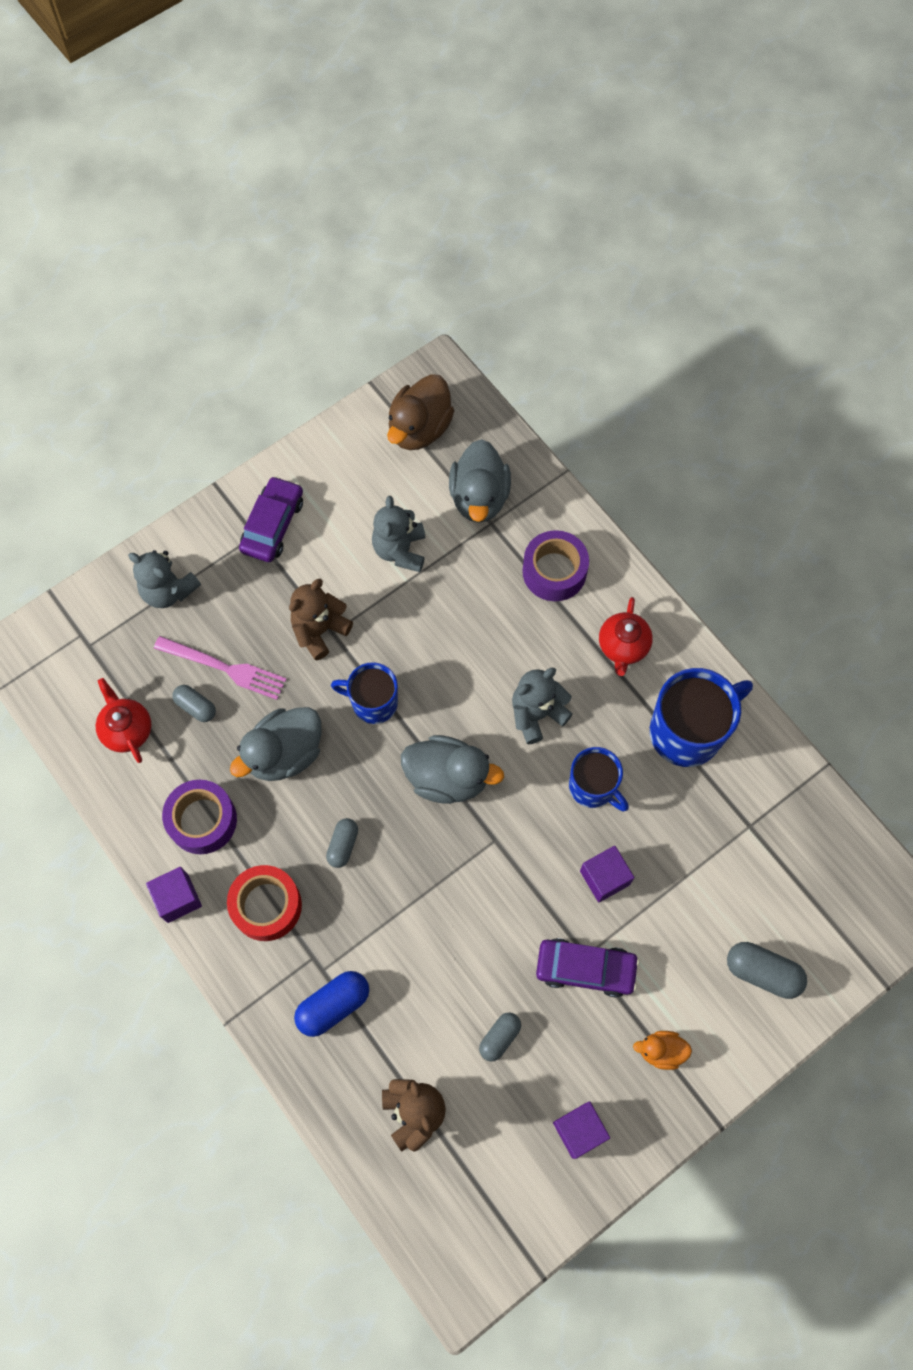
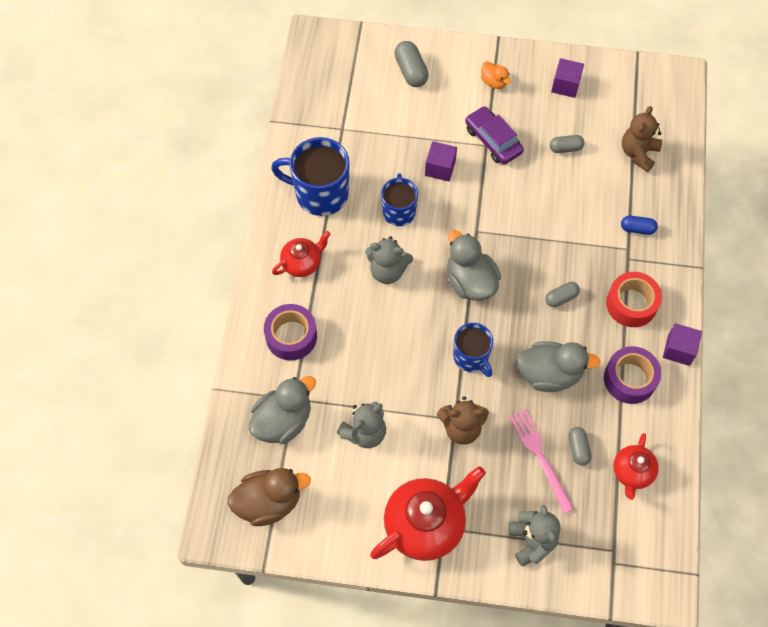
camera: 135 degrees left, 5 degrees down
(273, 525) = (425, 524): purple car -> red teapot
(333, 1005) = (637, 229): blue capsule -> blue capsule, size x0.65

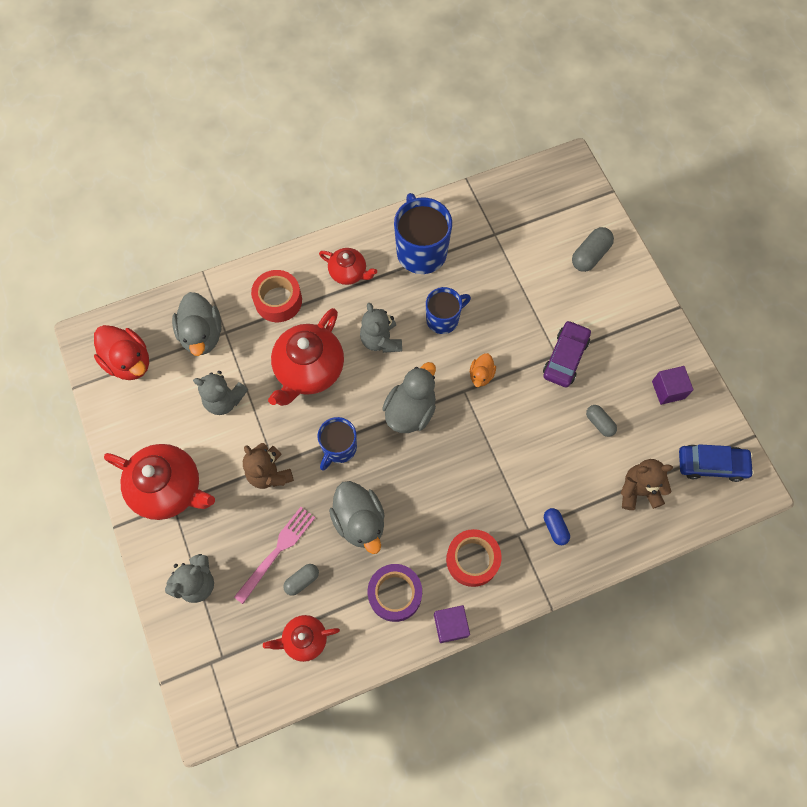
camera: 60 degrees right, 5 degrees up
(269, 502) = (129, 362): brown duck -> red duck
(283, 421) = (202, 335): grey duck -> grey duck turned 60 degrees clockwise
(291, 336) = (278, 300): purple tape -> red tape
(379, 344) = (309, 370): none -> red teapot
(440, 168) = (507, 329): purple cube -> none
(494, 82) = (627, 327): orange duck -> orange duck (481, 375)
(561, 298) = (441, 494): grey capsule -> none
(645, 92) = (711, 465): none -> blue car

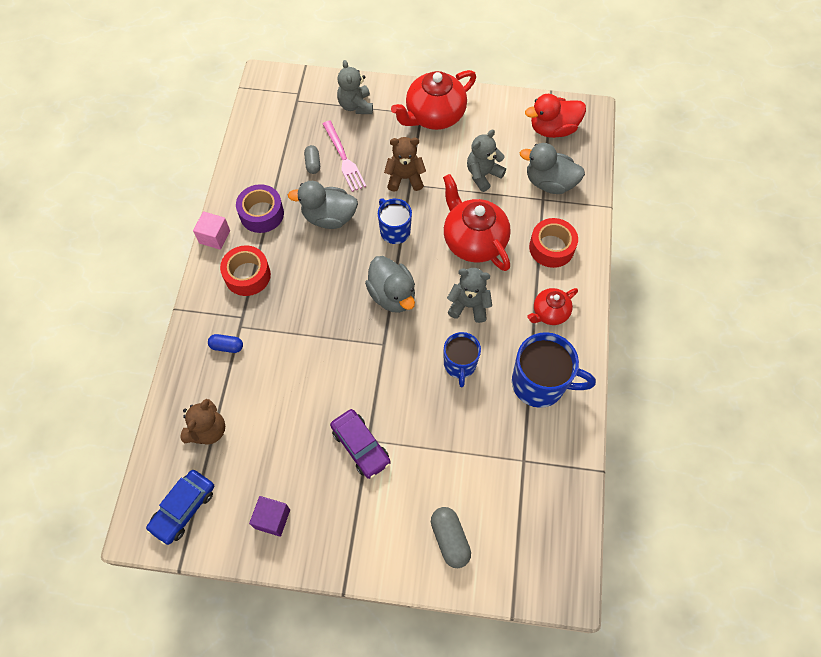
camera: 120 degrees right, 5 degrees down
(304, 639) = (273, 148): red teapot -> none
(450, 625) = (214, 237): purple cube -> pink cube
(481, 375) = (389, 366): orange duck -> none
(599, 423) = (284, 436): grey capsule -> none

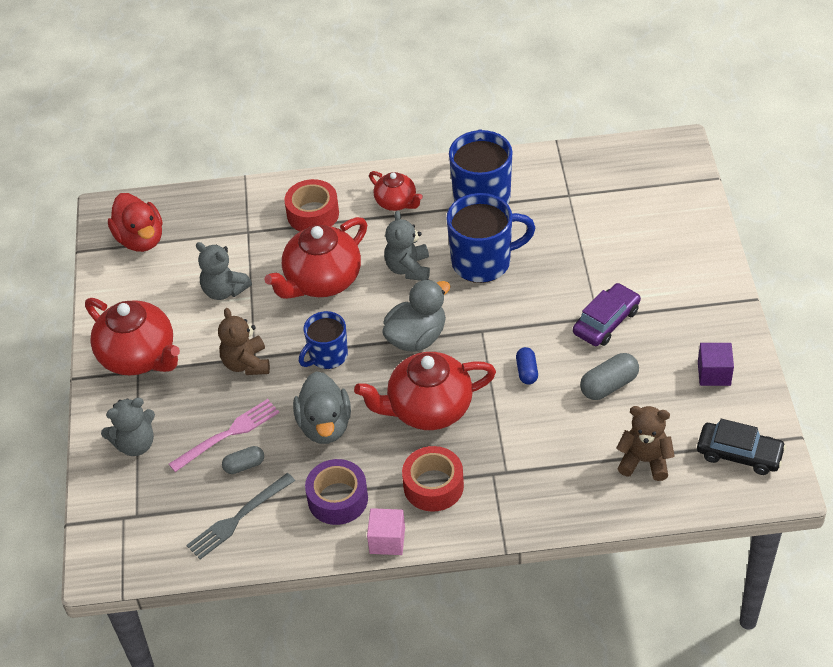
camera: 100 degrees left, 15 degrees down
(183, 508) = (739, 454): blue car -> black car
(227, 346) = (536, 476): blue capsule -> blue capsule (527, 371)
(270, 154) = (238, 518): none -> grey fork
(318, 288) = (428, 409): none -> red teapot
(450, 539) = (669, 232): grey capsule -> grey capsule (609, 385)
(460, 365) = (483, 262): blue mug -> blue mug, size x1.60
(549, 183) = (223, 229): grey duck -> none

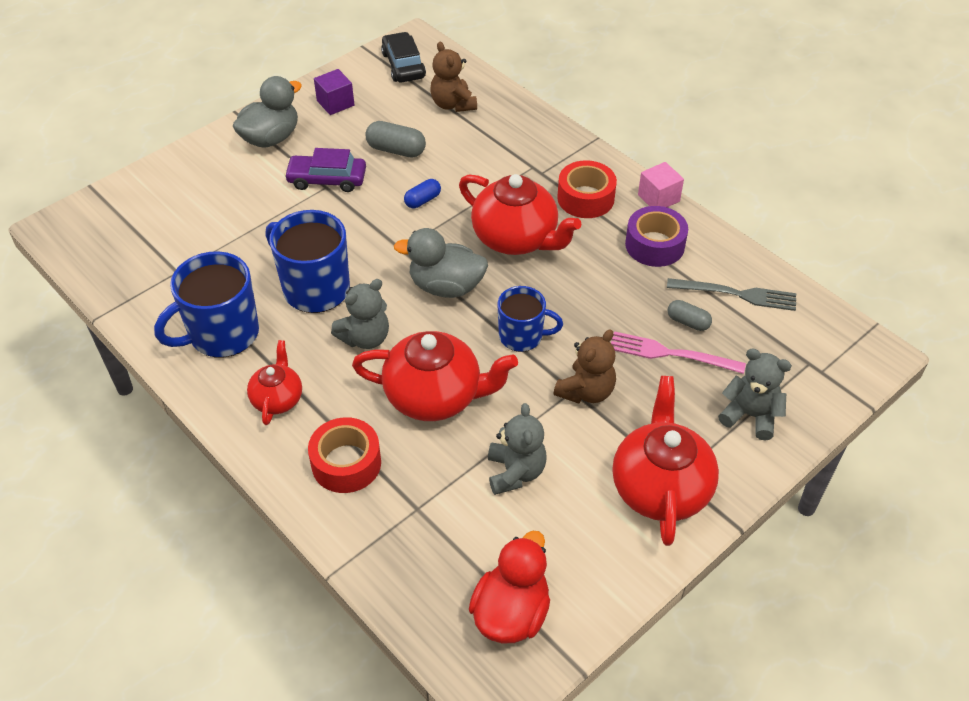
camera: 130 degrees left, 0 degrees up
(325, 425) = (596, 293): grey duck -> grey duck (271, 138)

